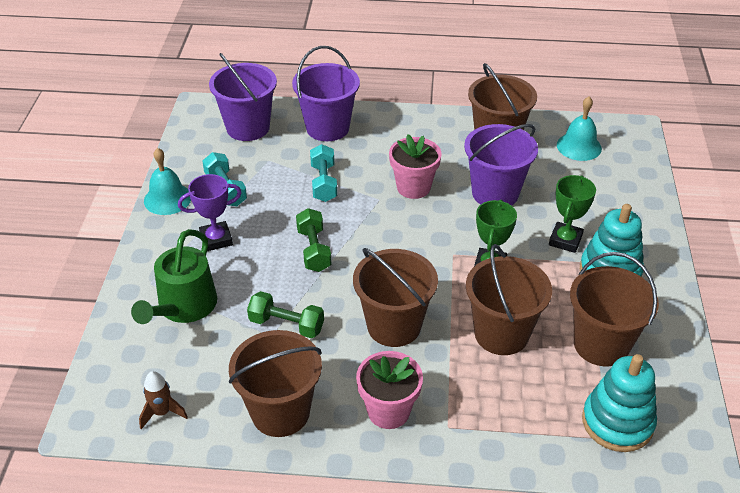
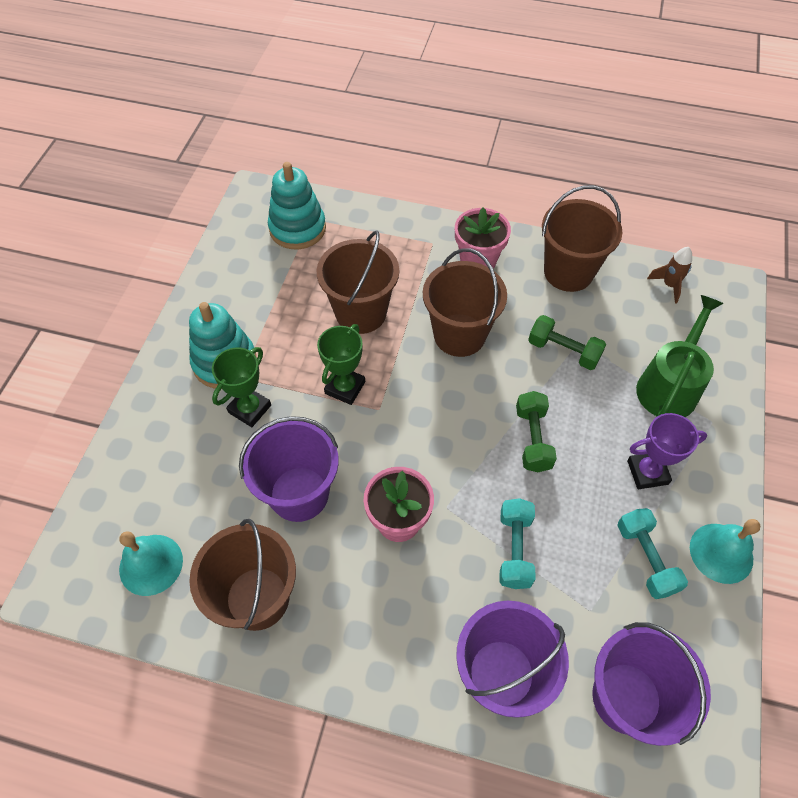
camera: 170 degrees left, 15 degrees up
(601, 344) = (275, 290): brown bucket -> none

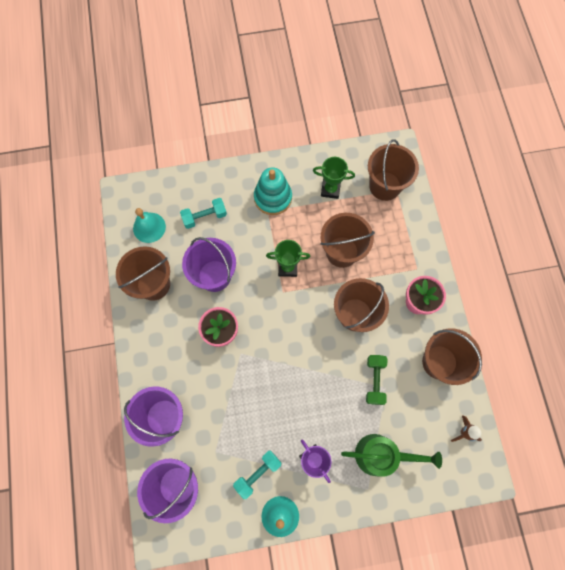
camera: 65 degrees right, 15 degrees up
(249, 409) = (251, 226): green trophy -> green trophy (330, 189)
(297, 228) = (385, 186): turquoise stacking toy -> brown bucket
(514, 549) = (232, 399): turquoise dumbbell -> turquoise dumbbell (205, 217)
(533, 439) = (304, 384): green dumbbell -> none

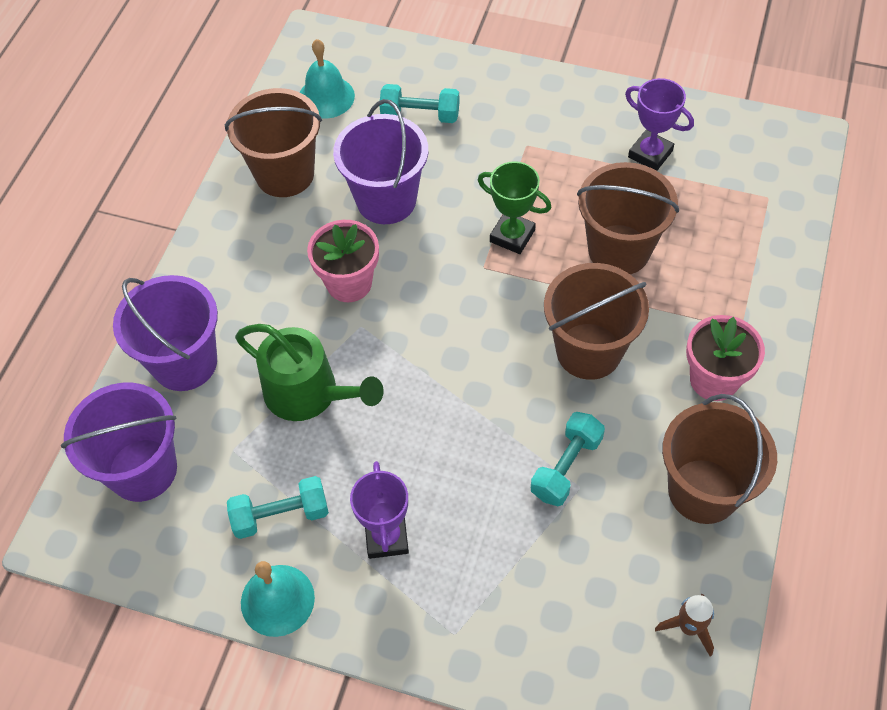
camera: 30 degrees right, 15 degrees down
(273, 198) = (546, 130): turquoise stacking toy -> none
(330, 189) = (650, 154): green trophy -> purple trophy
(375, 380) = (566, 467): green dumbbell -> turquoise dumbbell
(381, 455) = (510, 590): green watering can -> green watering can (308, 393)
(385, 186) = (750, 184): brown bucket -> none

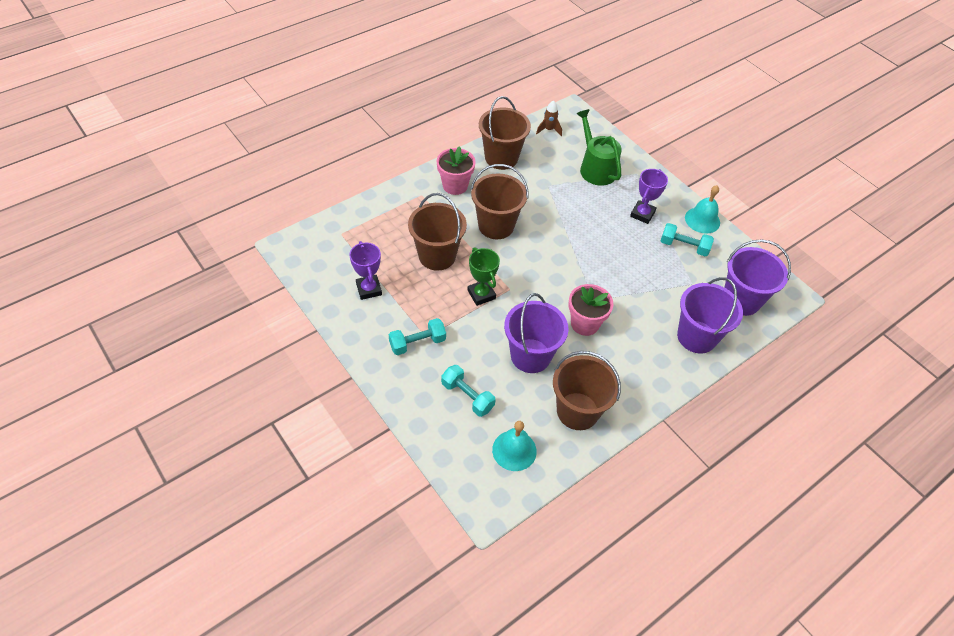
camera: 150 degrees left, 5 degrees down
(308, 393) = (641, 285): green watering can -> green watering can (596, 168)
(566, 467) = (547, 194): turquoise dumbbell -> turquoise dumbbell (417, 343)

